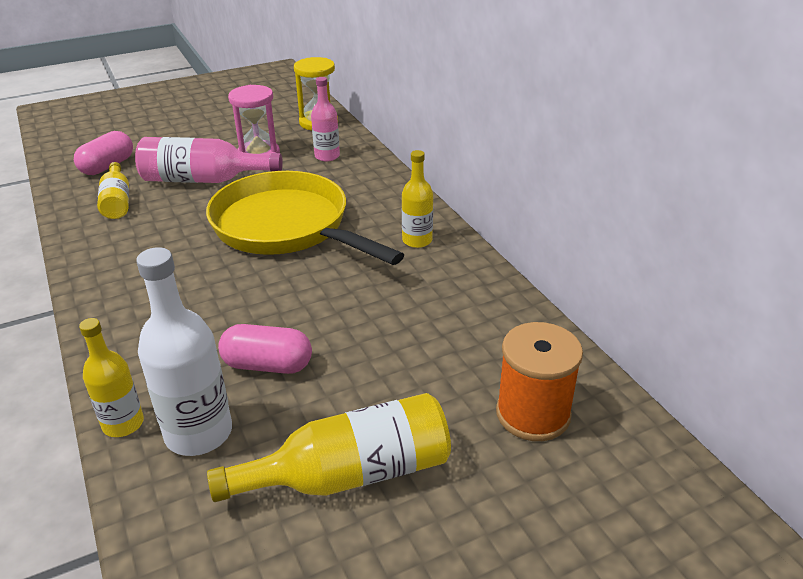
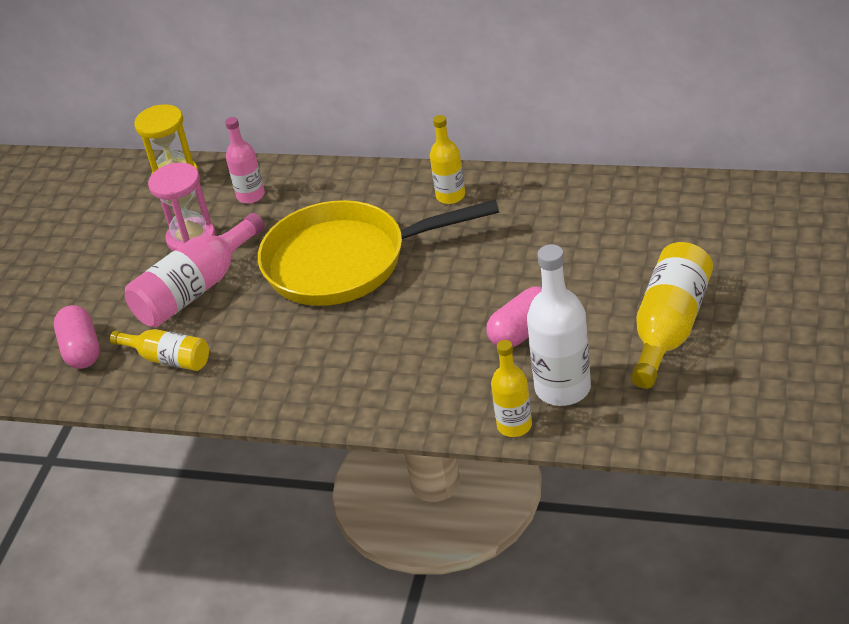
camera: 45 degrees left, 5 degrees up
(533, 414) = (695, 225): orange spool -> none

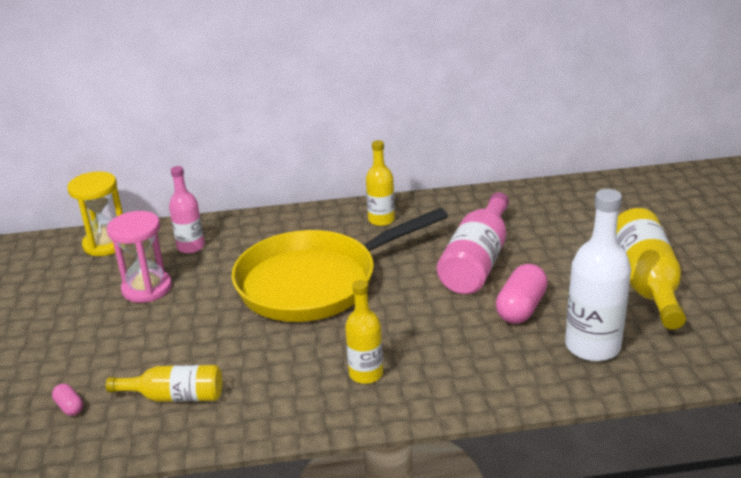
camera: 25 degrees left, 10 degrees down
(81, 350) = (69, 407): pink capsule -> pink capsule, size x0.49
(195, 289) = (174, 330): pink bottle -> pink bottle (477, 261)
(514, 426) = (572, 386): yellow bottle -> yellow bottle (366, 374)

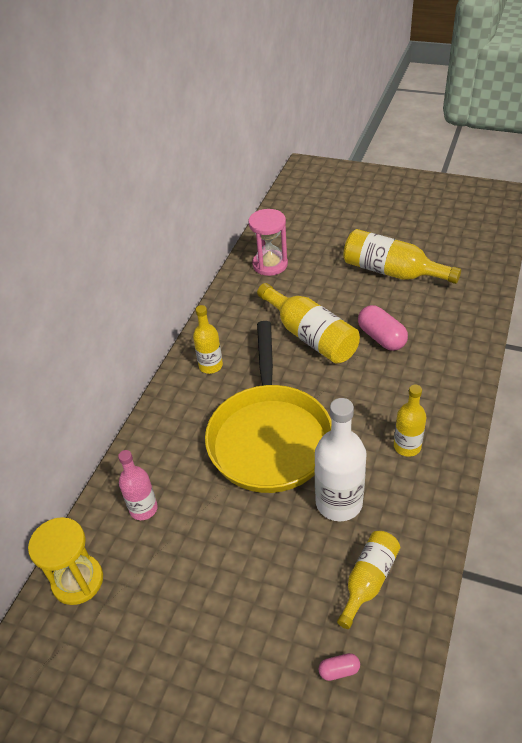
camera: 60 degrees left, 15 degrees up
(147, 288) = (189, 563): pink hourglass -> pink hourglass (270, 264)
(477, 261) = (310, 336): pink bottle -> yellow bottle
(592, 346) = (442, 323): white bottle -> white bottle (339, 502)

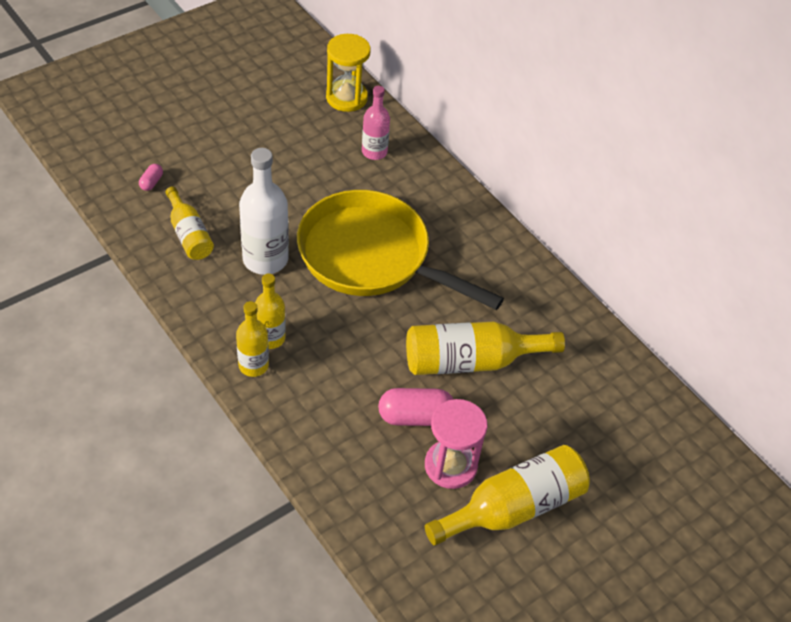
camera: 115 degrees right, 5 degrees up
(210, 366) = (496, 264): yellow bottle -> yellow bottle (253, 365)
(270, 264) = (623, 400): pink hourglass -> pink hourglass (450, 466)

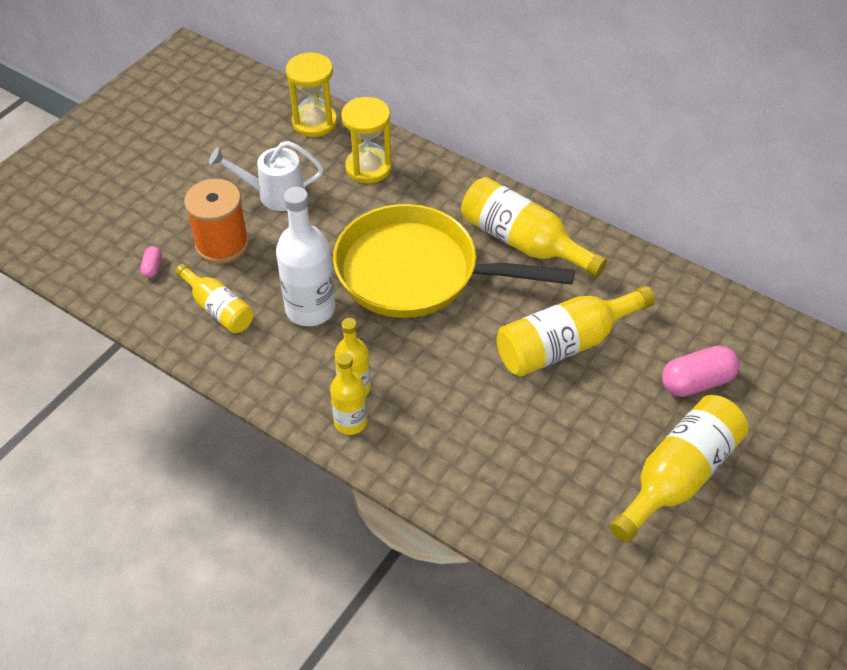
camera: 15 degrees left, 0 degrees up
(218, 180) = (222, 244): none -> orange spool
(281, 151) = (274, 194): none -> white watering can
(374, 152) = (368, 167): pink bottle -> yellow hourglass
(415, 417) = (539, 418): pink capsule -> pink capsule (696, 382)
(450, 466) = (597, 456): pink hourglass -> none
(478, 259) = (522, 242): none -> yellow bottle

